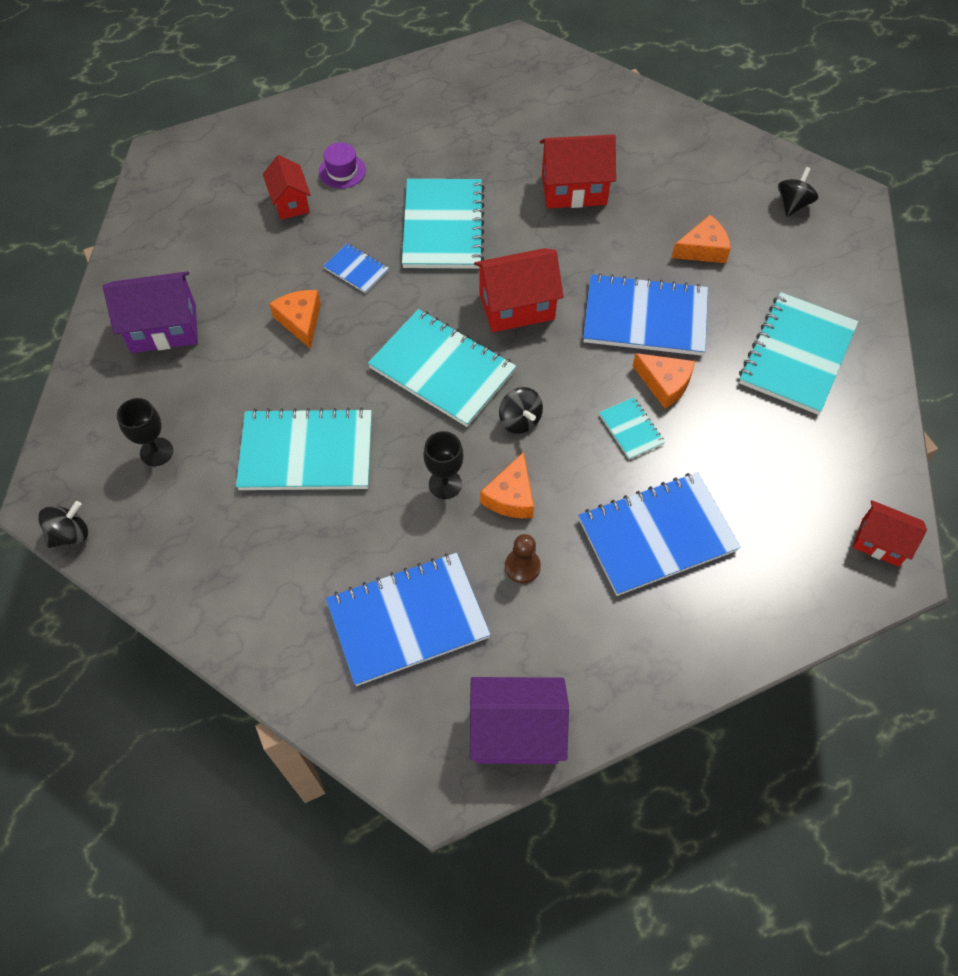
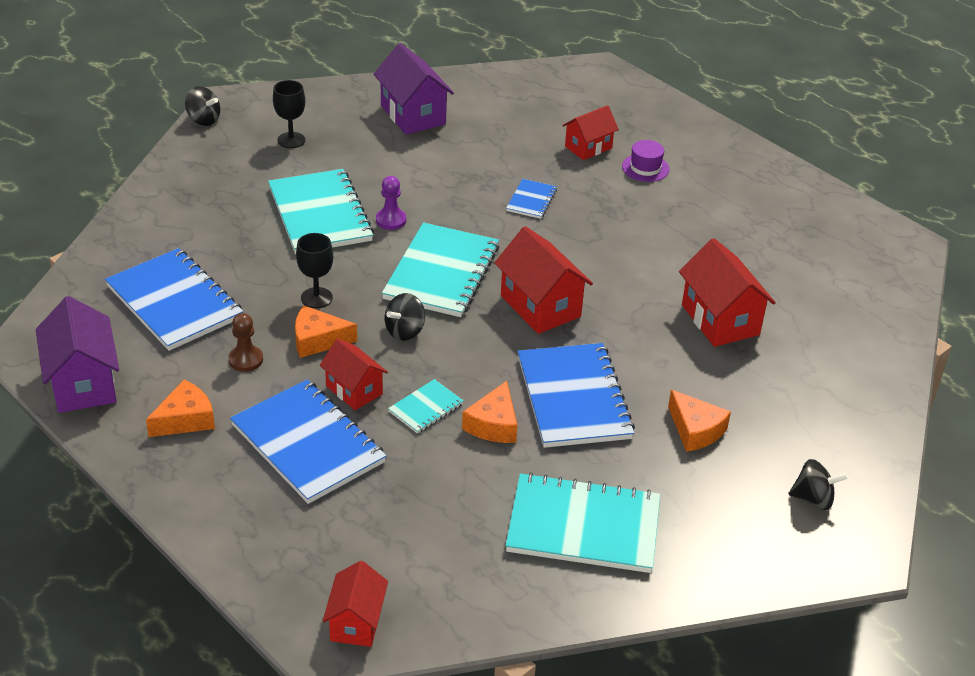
camera: 70 degrees right, 20 degrees down
(300, 321) = (456, 182): orange cheese -> orange cheese (185, 419)
(342, 391) = (391, 220): none -> purple pawn
(443, 226) = (615, 241): turquoise notebook -> none
(592, 481) = (354, 390): none -> red house

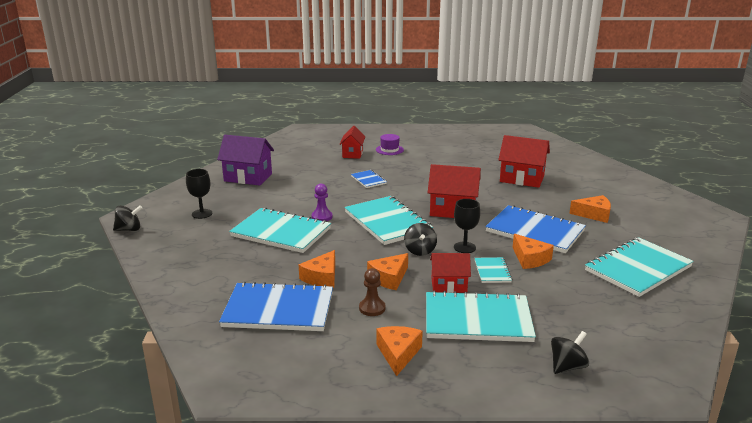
camera: 45 degrees left, 15 degrees down
(83, 383) = (304, 380): purple house -> none
(264, 295) = (322, 277): none -> orange cheese
(308, 444) = (477, 319): blue notebook -> turquoise notebook
(316, 298) = (351, 263): black goblet -> black goblet (464, 247)
(356, 622) = (658, 370): red house -> none
(813, 499) = (671, 210): black spinning top -> black spinning top (567, 366)

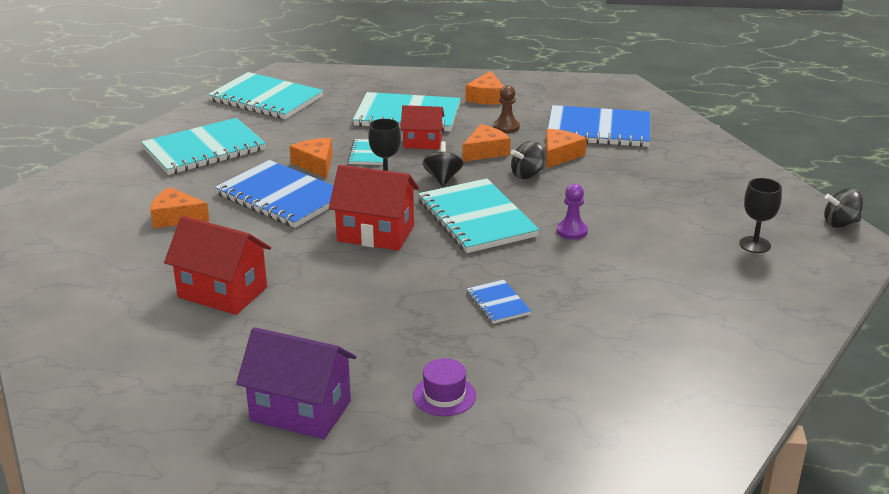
camera: 175 degrees left, 5 degrees up
(248, 177) = (724, 321): purple house -> purple house (300, 411)
(281, 232) = (624, 210): turquoise notebook -> turquoise notebook (266, 99)
(352, 154) = (528, 385): red house -> none
(567, 366) = (351, 86): black spinning top -> black spinning top (527, 174)

